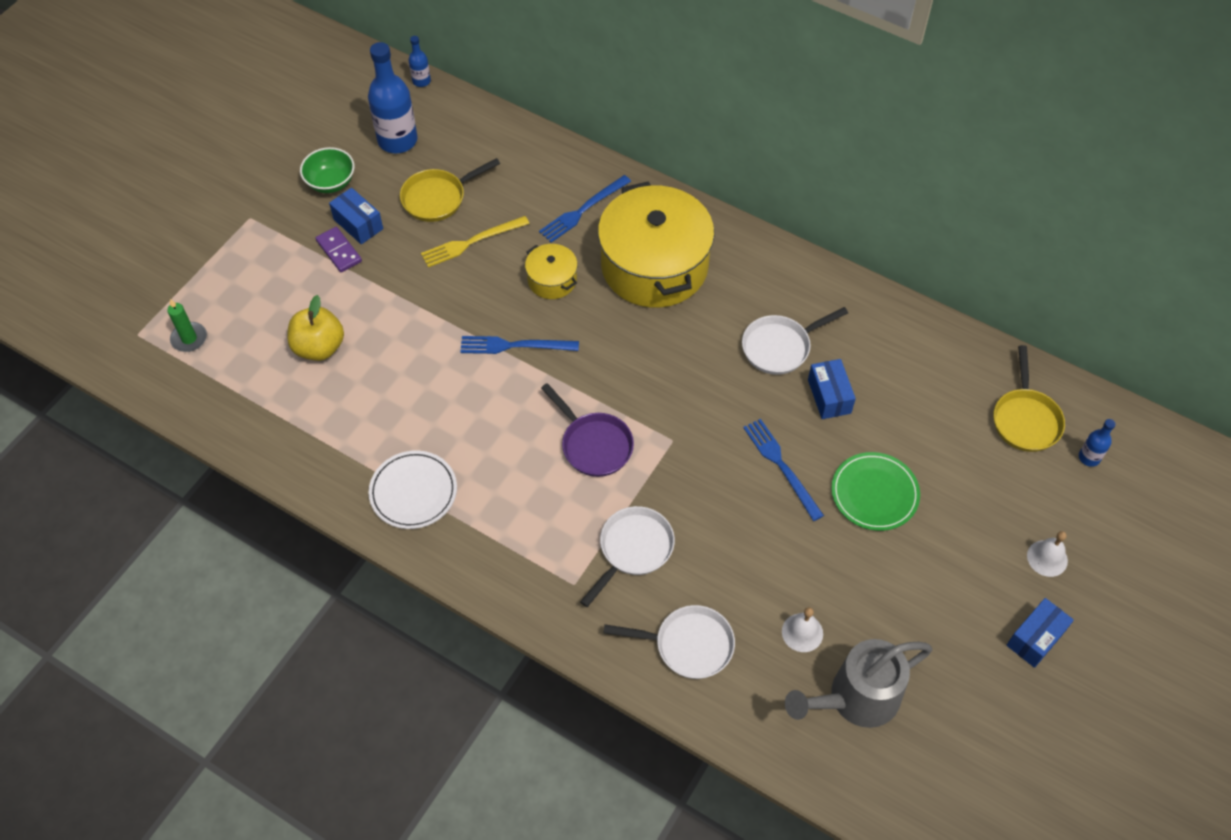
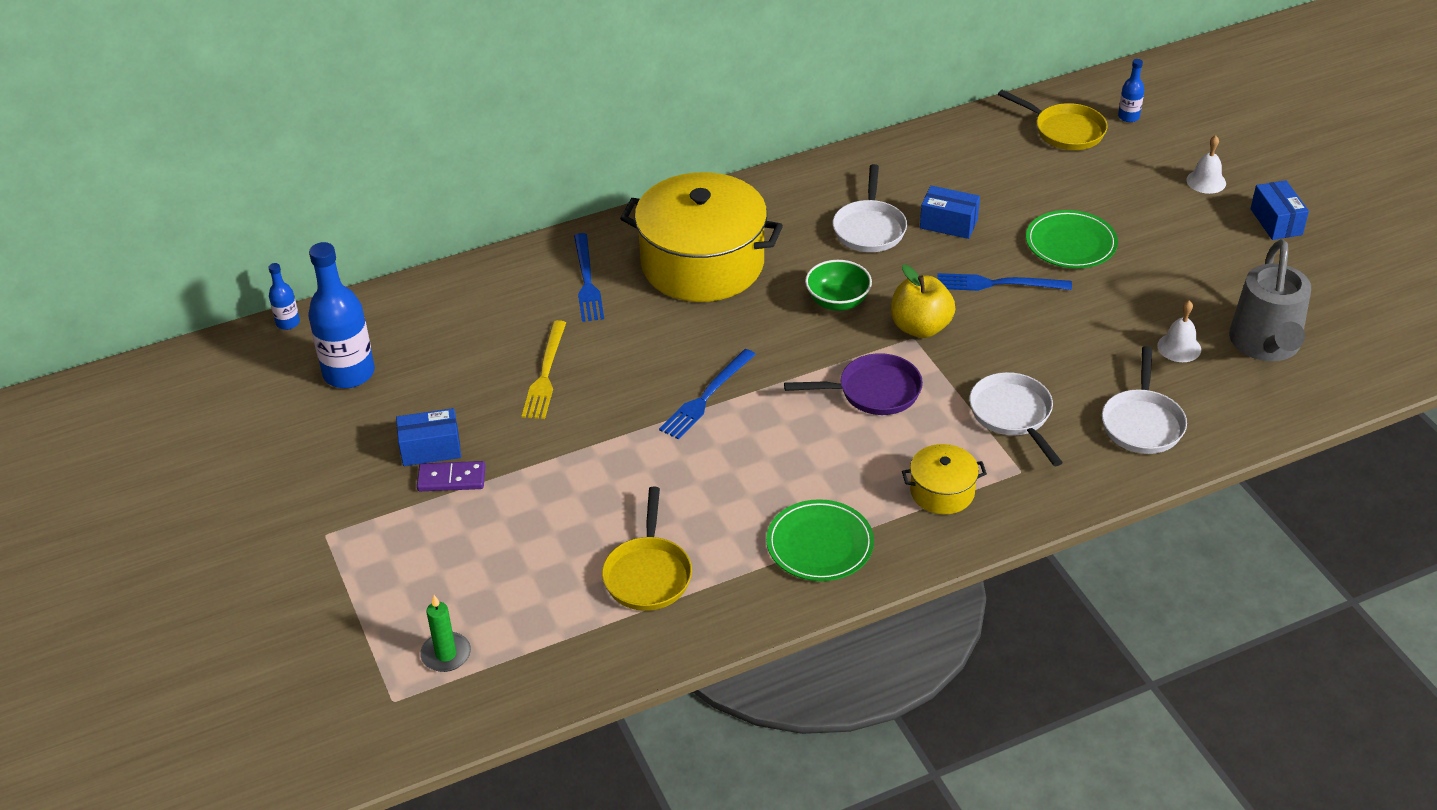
camera: 55 degrees left, 15 degrees down
(319, 347) = (566, 546): yellow apple -> yellow apple (920, 327)
(331, 182) = (349, 448): green bowl -> green bowl (837, 301)
(413, 492) = (820, 544): white plate -> green plate
(437, 198) = (461, 375): yellow pan -> yellow pan (648, 574)
(552, 280) = (651, 337): yellow pot -> yellow pot (942, 491)
(688, 645) = (1142, 423): white pan -> white pan turned 150 degrees clockwise

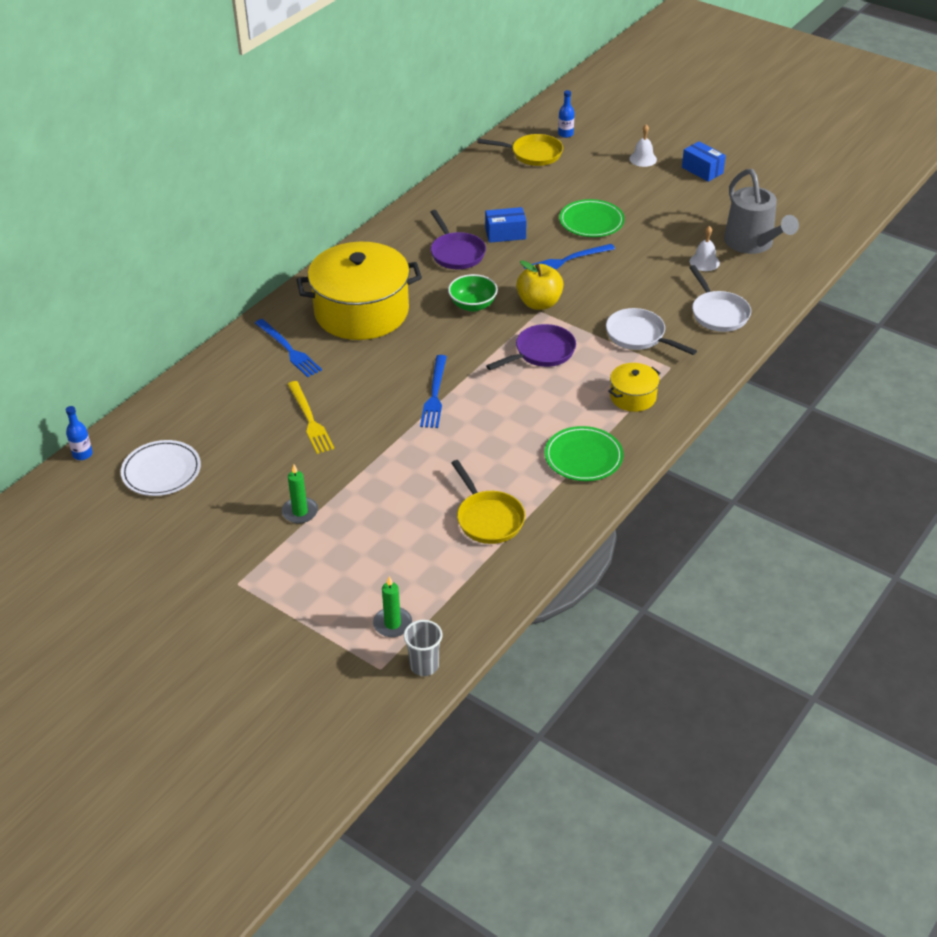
camera: 30 degrees left, 0 degrees up
(349, 373) = (161, 471): blue bottle -> white plate
(431, 449) = (268, 498): blue box -> none
(441, 720) = (424, 666): none -> grey cup
(451, 479) = (300, 512): purple domino -> green candle
(869, 228) = (456, 253): white pan -> purple pan

